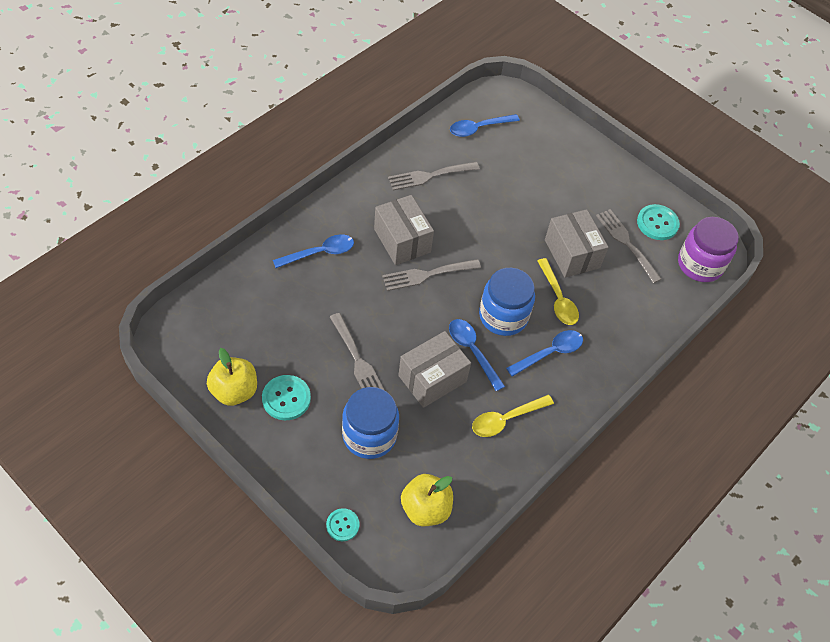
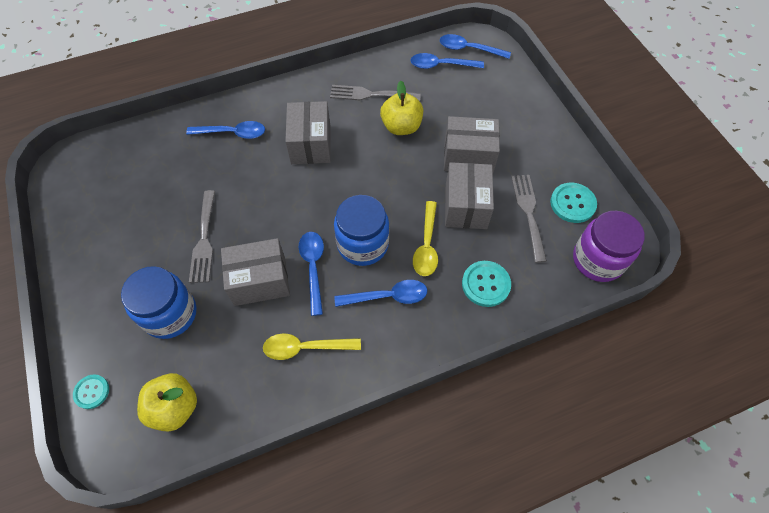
camera: 30 degrees right, 5 degrees up
(234, 391) = (84, 230): yellow apple -> yellow apple (401, 127)
(286, 398) = (122, 252): turquoise button -> turquoise button (486, 284)
(427, 275) = (314, 182): grey fork -> none
(495, 105) = (469, 49): none -> blue spoon
(550, 208) = (468, 156): none -> grey box

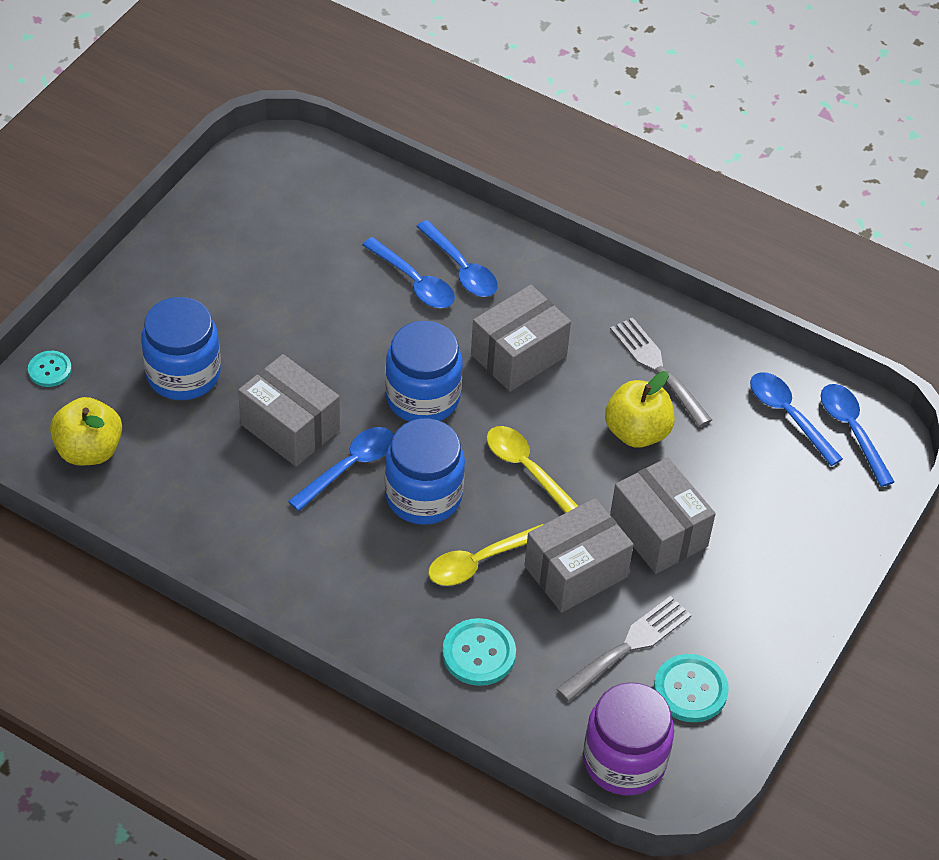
camera: 50 degrees right, 10 degrees down
(204, 240) = (295, 342): grey fork -> none
(298, 203) = (422, 397): none -> blue jar
(305, 347) = (246, 521): yellow spoon -> yellow spoon (527, 469)
(387, 296) = (375, 562): blue spoon -> blue spoon (414, 282)

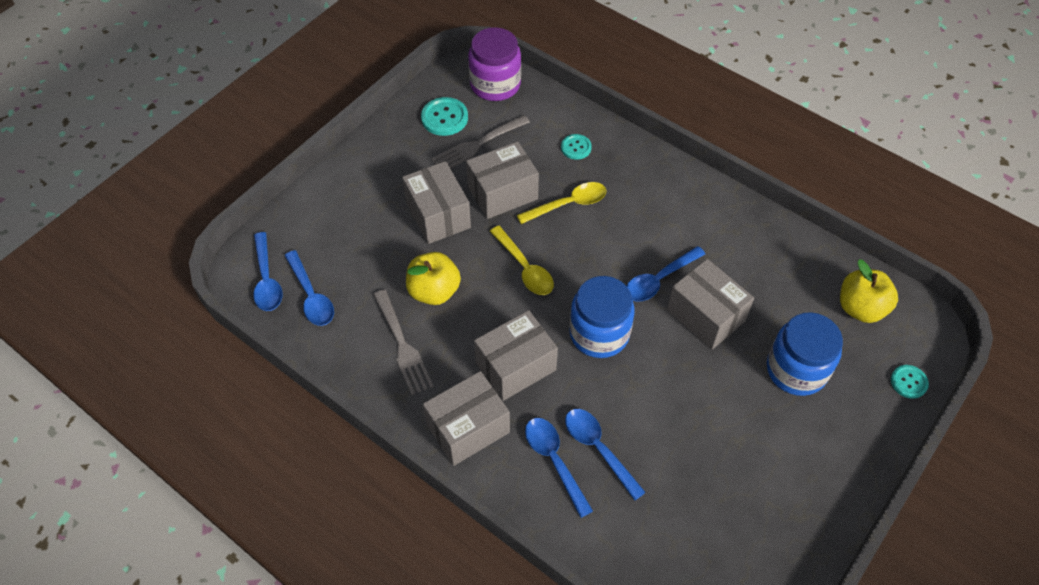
camera: 170 degrees left, 5 degrees up
(423, 496) = (604, 253): blue jar -> none
(479, 653) = (576, 147): turquoise button -> turquoise button, size x0.64
(561, 291) = (468, 428): none -> grey box

